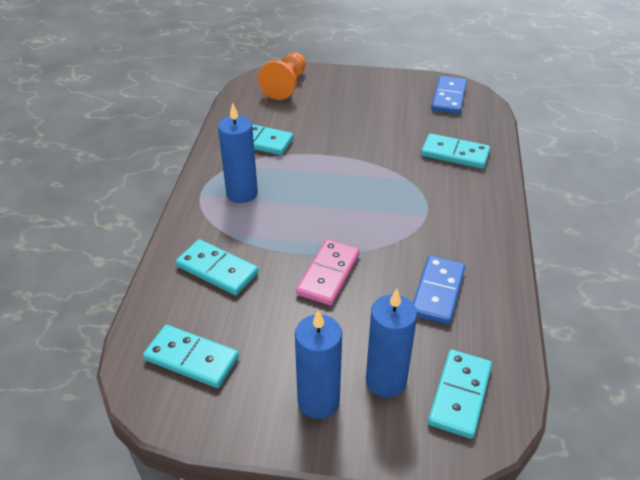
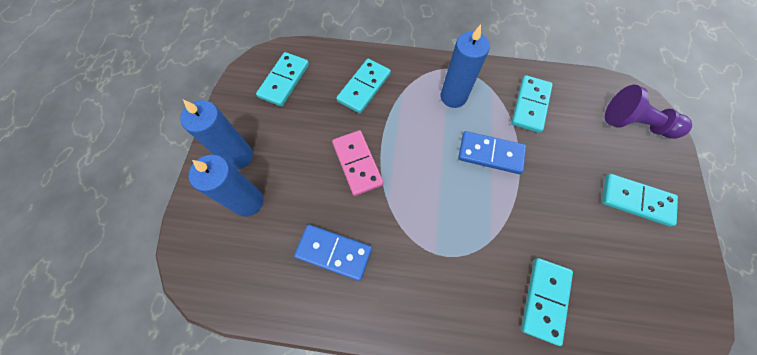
camera: 90 degrees right, 25 degrees up
(286, 85) = (635, 124): orange pawn -> purple pawn
(328, 274) = (357, 163): pink domino -> pink domino turned 45 degrees clockwise
(449, 97) = (668, 310): blue domino -> blue domino (490, 154)
(459, 395) = (227, 256): turquoise domino -> turquoise domino (636, 200)

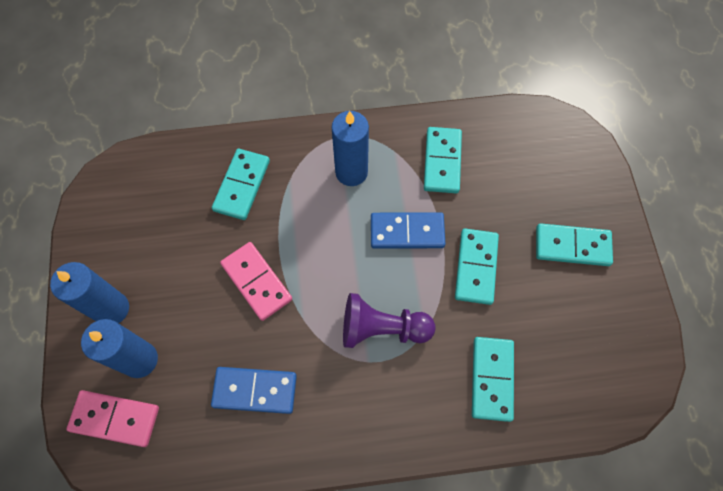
camera: 15 degrees left, 0 degrees up
(215, 245) = (115, 419): none -> pink domino
(284, 81) = (140, 200): turquoise domino -> turquoise domino (476, 267)
(635, 124) = (561, 157): purple pawn -> purple pawn (382, 328)

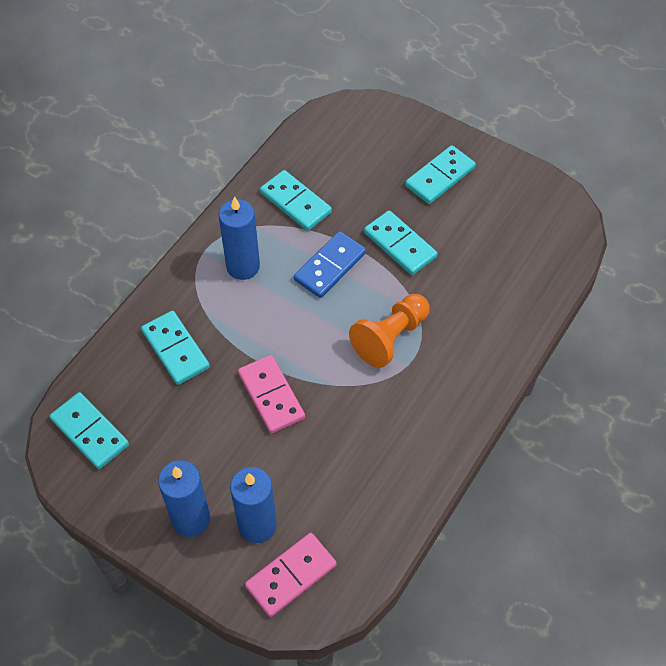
camera: 50 degrees left, 10 degrees down
(255, 390) = (360, 457): blue domino -> none
(257, 282) = (271, 395): pink domino -> pink domino turned 60 degrees clockwise
(382, 328) = (390, 337): purple pawn -> orange pawn
(492, 379) = (490, 297): turquoise domino -> turquoise domino (90, 432)

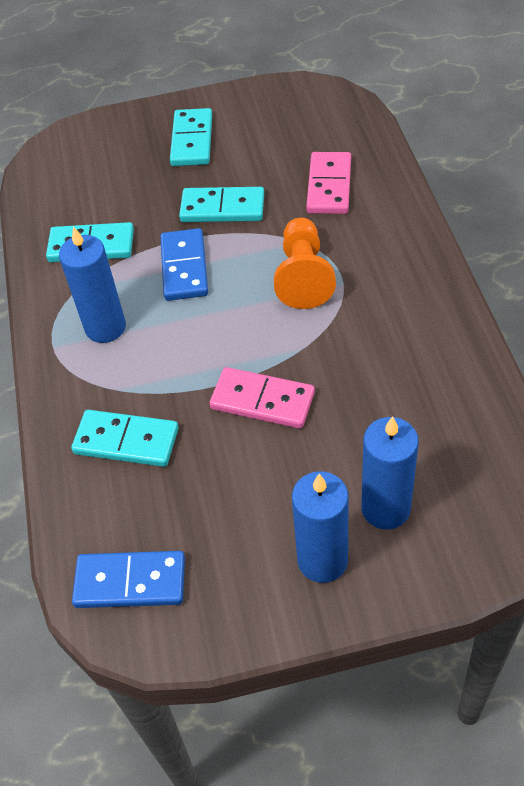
camera: 40 degrees left, 5 degrees down
(90, 432) = (130, 582): turquoise domino -> blue domino
(291, 576) = (466, 519): pink domino -> pink domino (329, 186)

